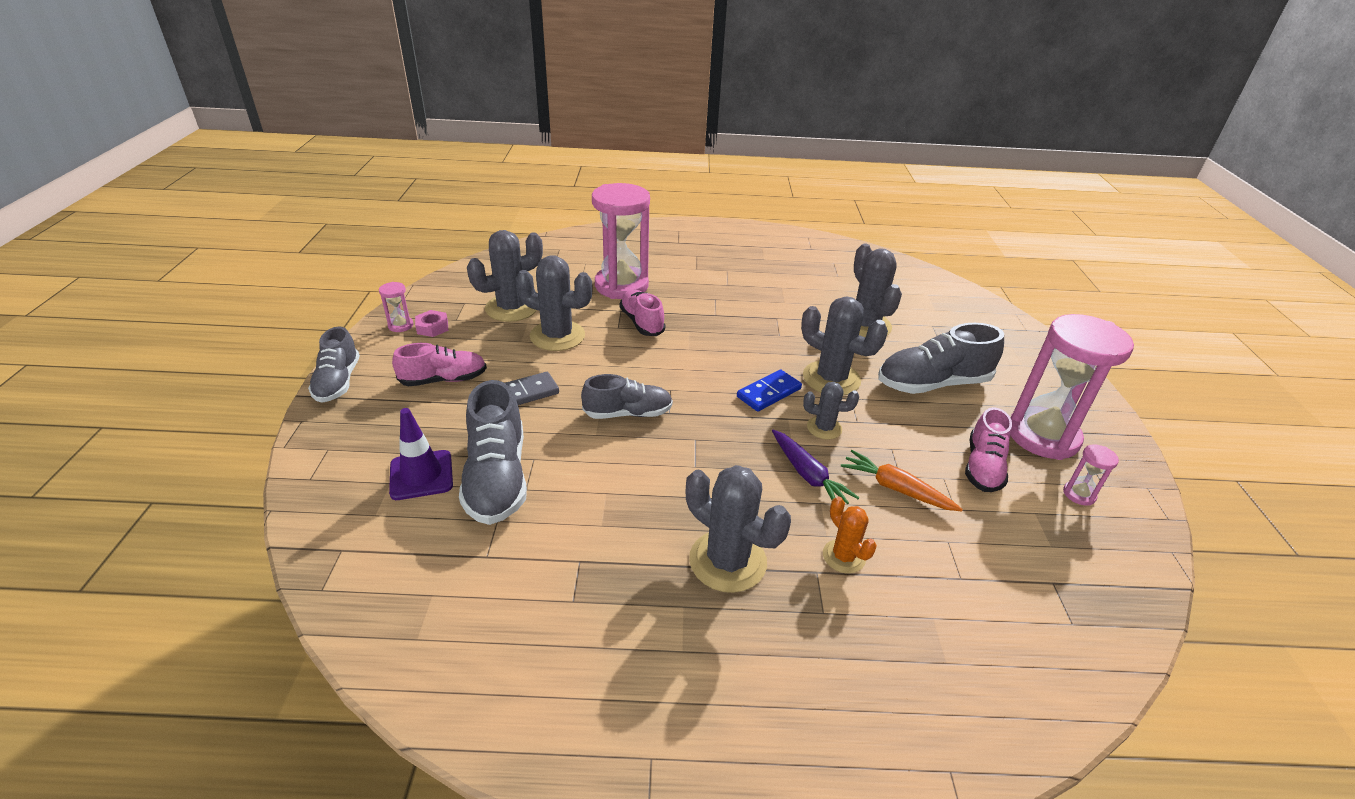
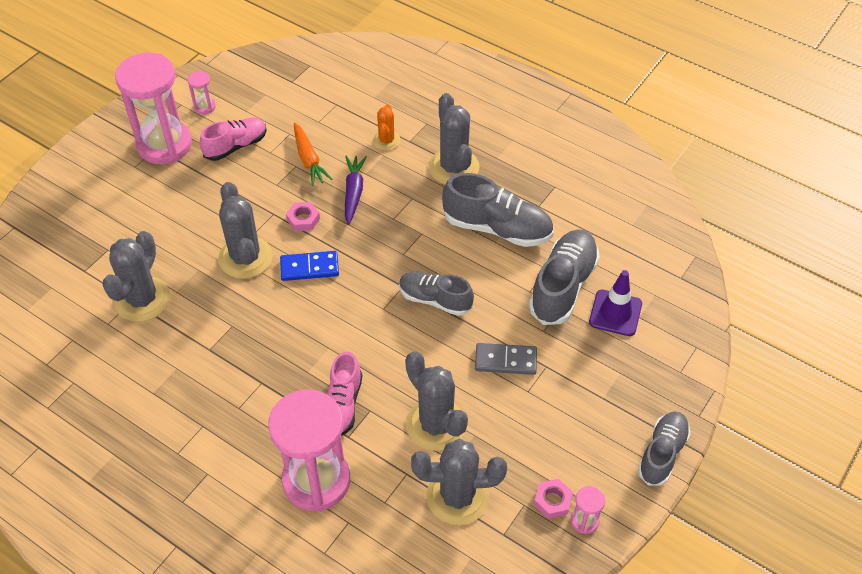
camera: 145 degrees left, 15 degrees up
(444, 380) = (567, 411): pink shoe -> none
(824, 428) = (303, 219): grey cactus -> pink nut
(932, 384) = (175, 216): grey shoe -> grey shoe (497, 228)

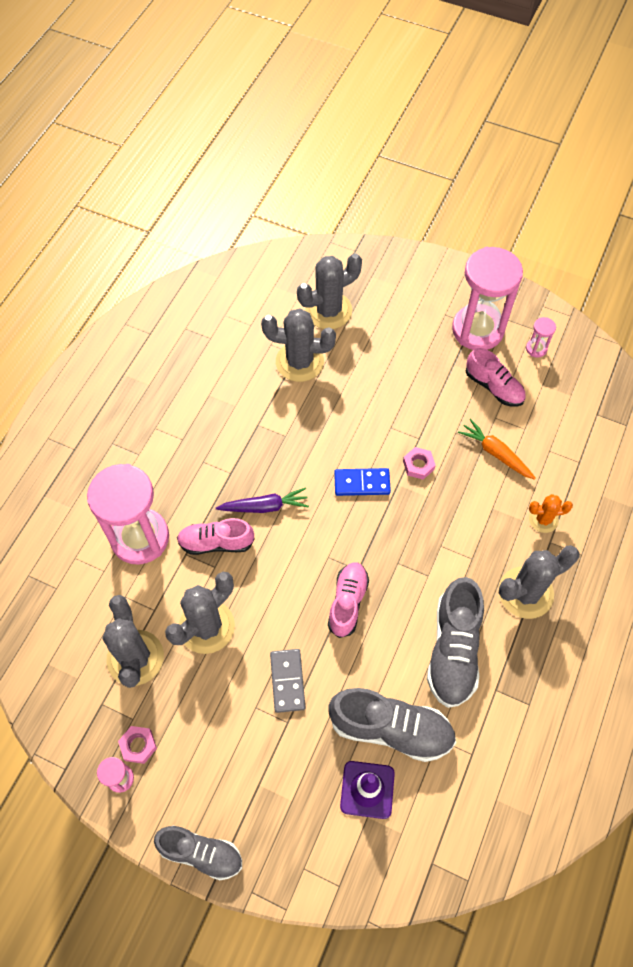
camera: 80 degrees right, 10 degrees up
(245, 257) = (362, 428): grey cactus -> grey cactus (328, 311)
(309, 159) = (495, 453): orange carrot -> orange carrot turned 75 degrees clockwise
(309, 268) = (362, 483): blue domino -> blue domino turned 75 degrees counterclockwise
(353, 193) = (464, 502): purple carrot -> purple carrot (265, 506)
(435, 300) = (347, 602): grey shoe -> pink shoe

